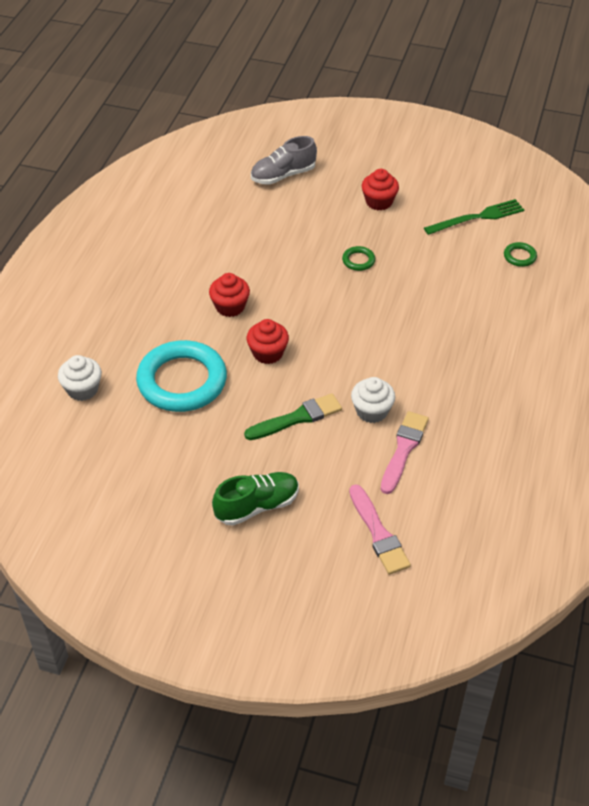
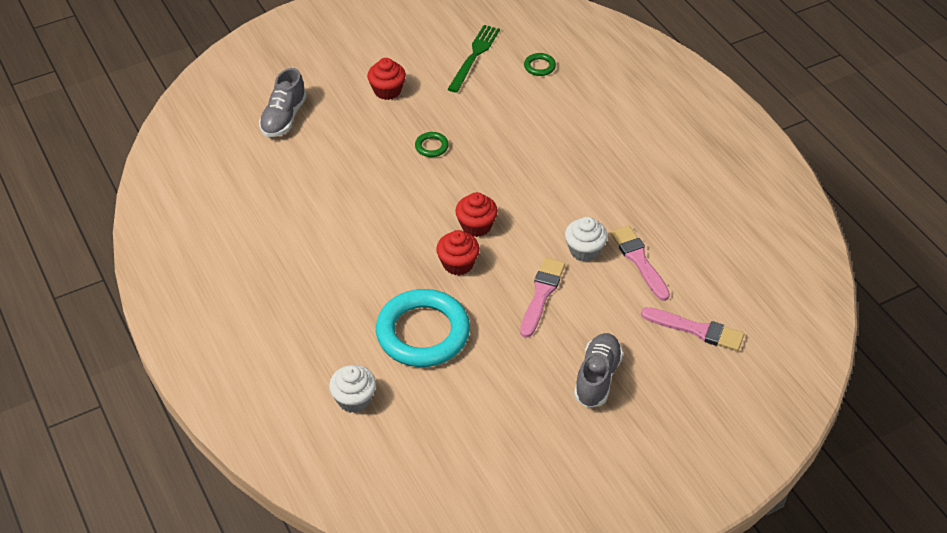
camera: 45 degrees left, 0 degrees up
(230, 307) = (382, 250): red cupcake -> red cupcake (476, 226)
(257, 506) = (597, 378): green shoe -> grey shoe
(297, 418) = (541, 294): green brush -> pink brush

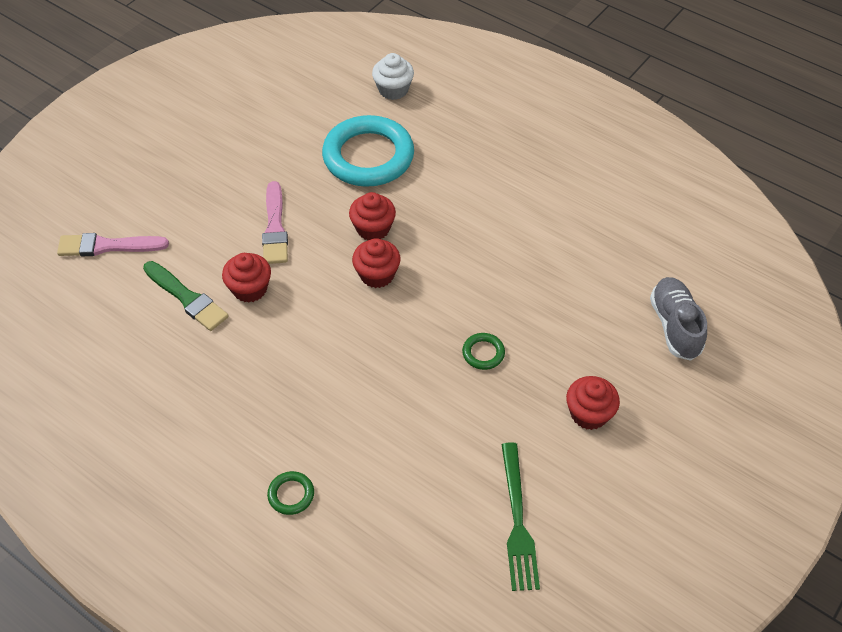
camera: 155 degrees right, 5 degrees up
(539, 66) = (419, 539): green ring -> green ring (291, 494)
(584, 250) = (250, 289): white cupcake -> red cupcake
(597, 378) = (192, 172): grey shoe -> none
(639, 260) = (187, 298): pink brush -> green brush

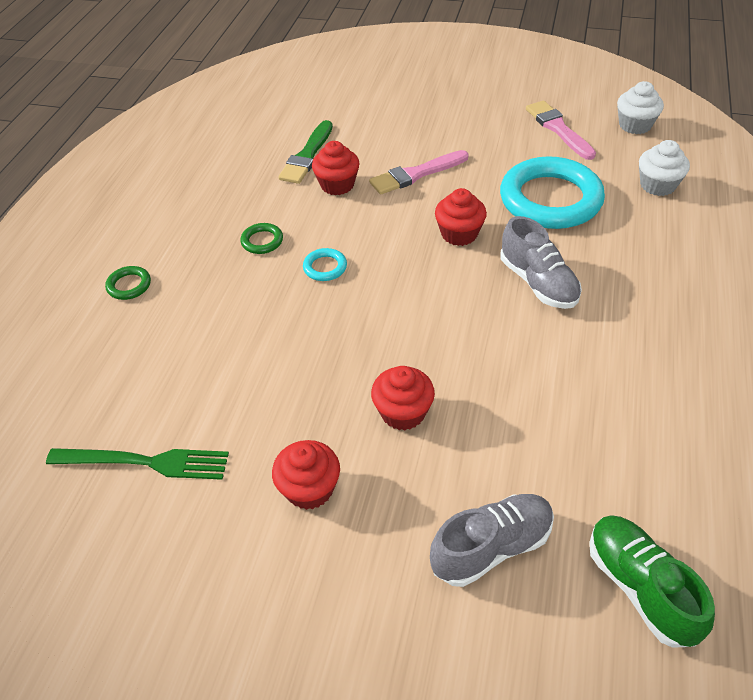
camera: 70 degrees right, 5 degrees down
(107, 246) = (335, 99): pink brush -> pink brush (558, 129)
(311, 66) = (635, 125): none -> white cupcake
(358, 333) = (325, 267): none -> turquoise ring
(377, 275) = (403, 256): red cupcake -> red cupcake (403, 412)
(457, 204) = (538, 283): none -> grey shoe
(483, 353) = (348, 367): green ring -> green ring (262, 241)
(517, 521) = (145, 462): green fork -> green fork turned 150 degrees counterclockwise
(726, 266) = (640, 587): none -> green shoe

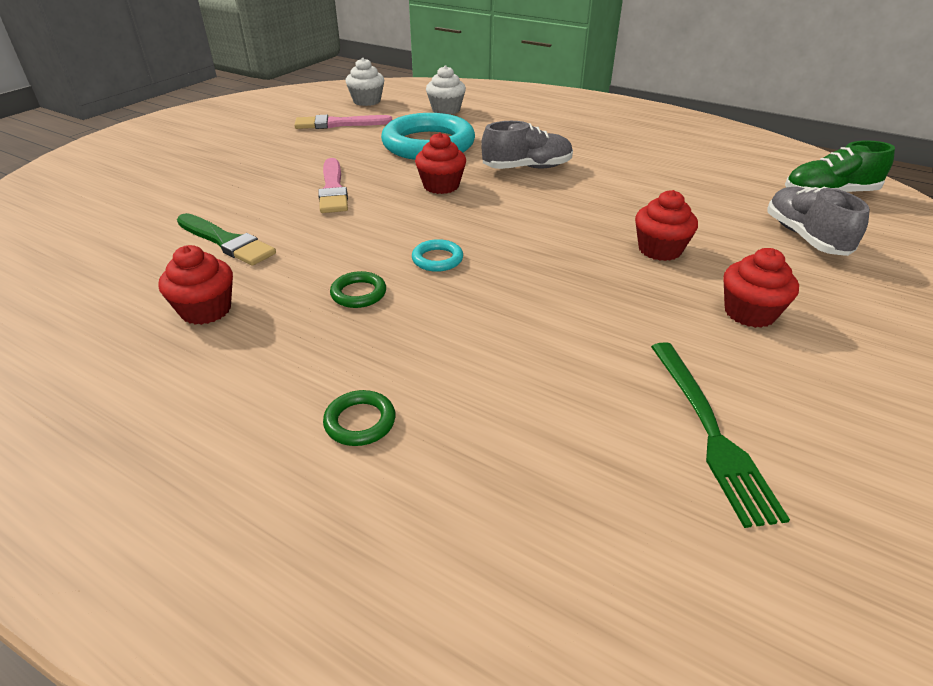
camera: 75 degrees left, 10 degrees down
(145, 462) = (710, 431): green fork -> green fork turned 150 degrees clockwise
(337, 185) = (303, 232): red cupcake -> red cupcake (206, 310)

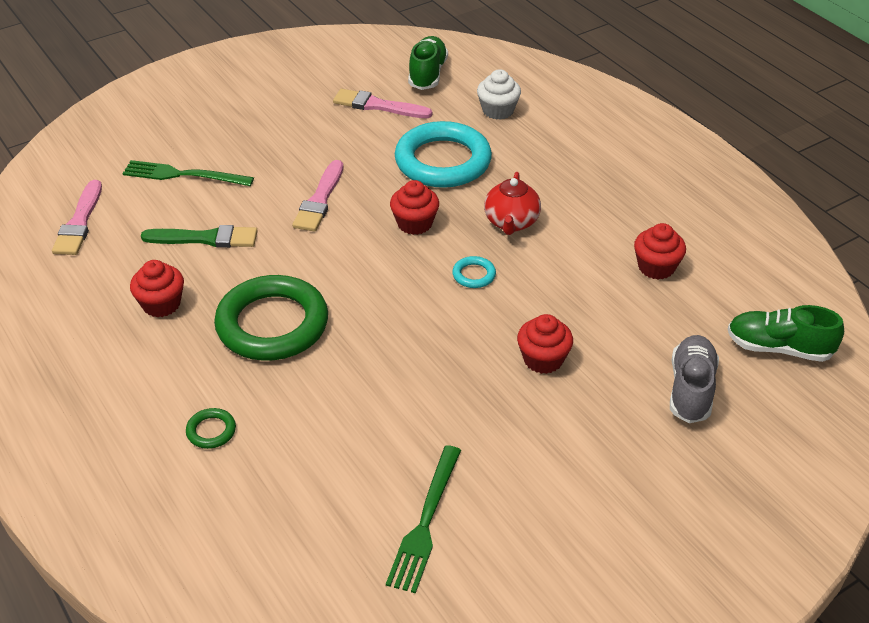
camera: 25 degrees right, 5 degrees up
(54, 263) = (79, 222): none -> pink brush
(168, 200) = (183, 175): none -> green fork
(227, 242) = (206, 238): green brush -> green brush turned 60 degrees counterclockwise
(358, 293) = (272, 324): green ring -> green ring, size x2.48
(367, 101) = (427, 74): white cupcake -> green shoe
(437, 259) = (352, 309): turquoise ring -> turquoise ring (474, 275)
(527, 168) = (511, 222): grey shoe -> red teapot
(749, 313) = (553, 445): red cupcake -> red cupcake (656, 267)

